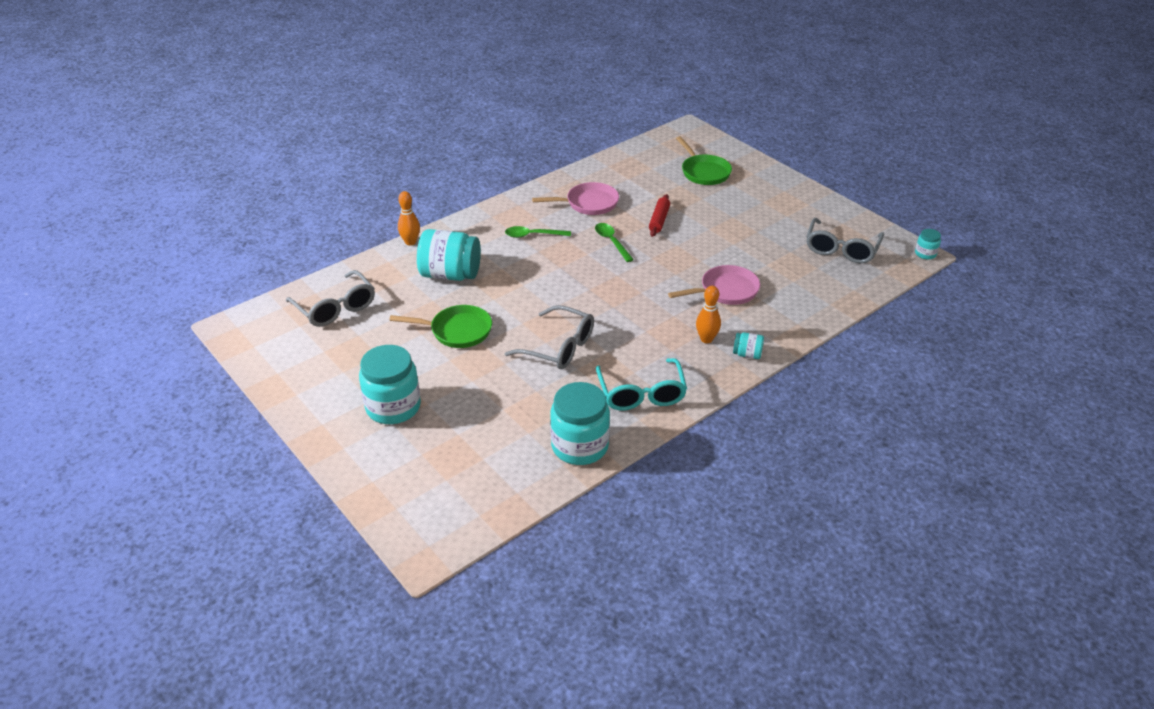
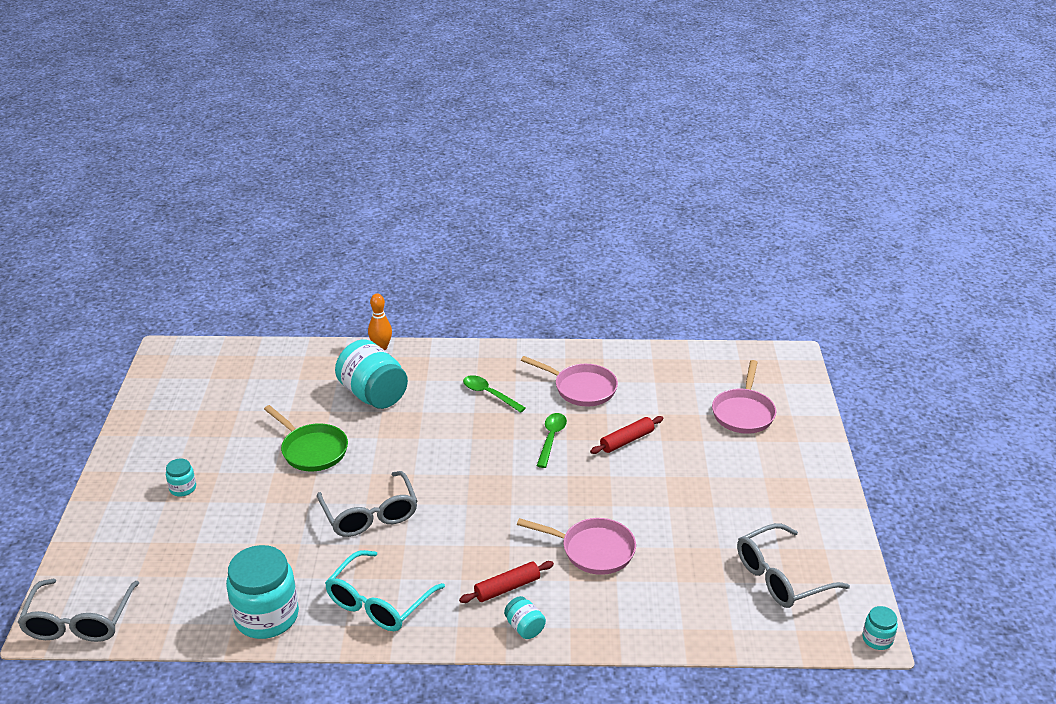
camera: 40 degrees right, 5 degrees down
(335, 307) = (253, 376): grey glasses -> grey glasses (79, 621)
(393, 407) = (183, 488): turquoise jar -> turquoise jar, size x0.46
(704, 172) = (743, 413): green pan -> pink pan
(706, 339) = (507, 588): orange bowling pin -> red rolling pin

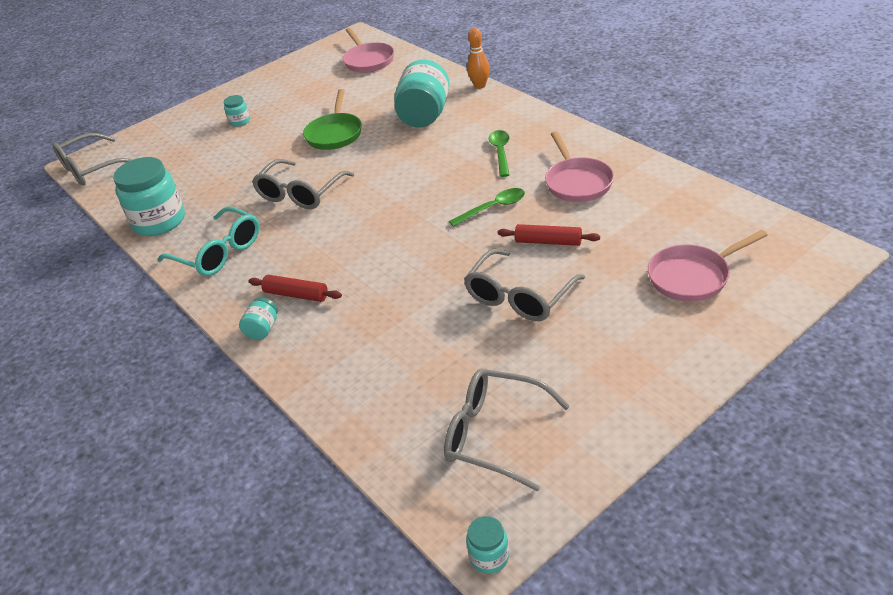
camera: 55 degrees right, 5 degrees up
(379, 602) = (218, 252): turquoise glasses -> turquoise glasses turned 135 degrees counterclockwise
(593, 550) = (389, 308): pink pan -> pink pan (368, 60)
(665, 487) = (520, 296): none -> grey glasses

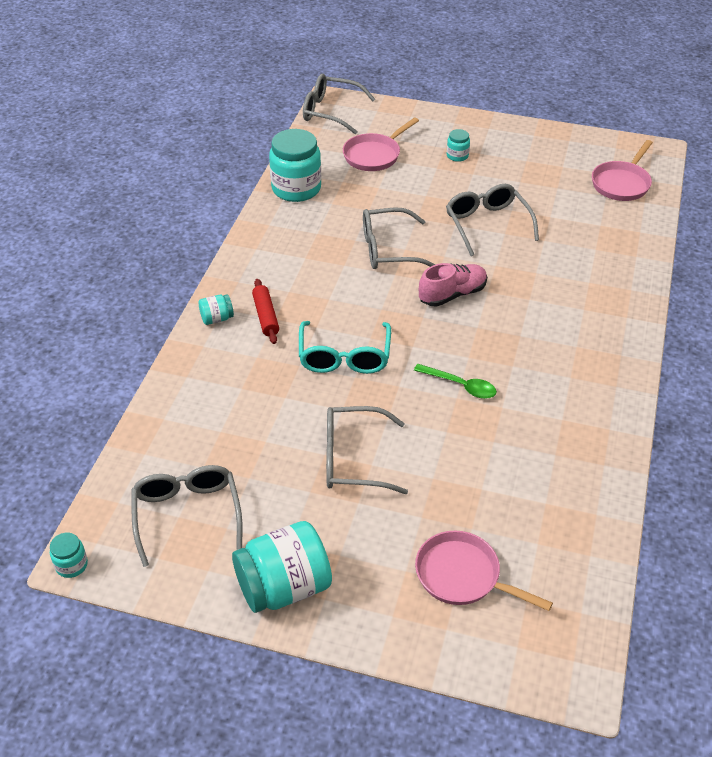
camera: 50 degrees right, 5 degrees up
(218, 252) = (284, 243): turquoise glasses -> turquoise glasses (344, 356)
(335, 134) = (487, 224): green pan -> grey glasses
(390, 178) = (452, 294): none -> pink shoe
(425, 115) = (564, 269): turquoise jar -> turquoise jar (284, 587)
(480, 85) = (648, 284): orange bowling pin -> none
(500, 152) = (549, 351): green spoon -> none
(548, 242) = (440, 447): red rolling pin -> none
(577, 182) = (544, 430): pink pan -> pink pan (374, 155)

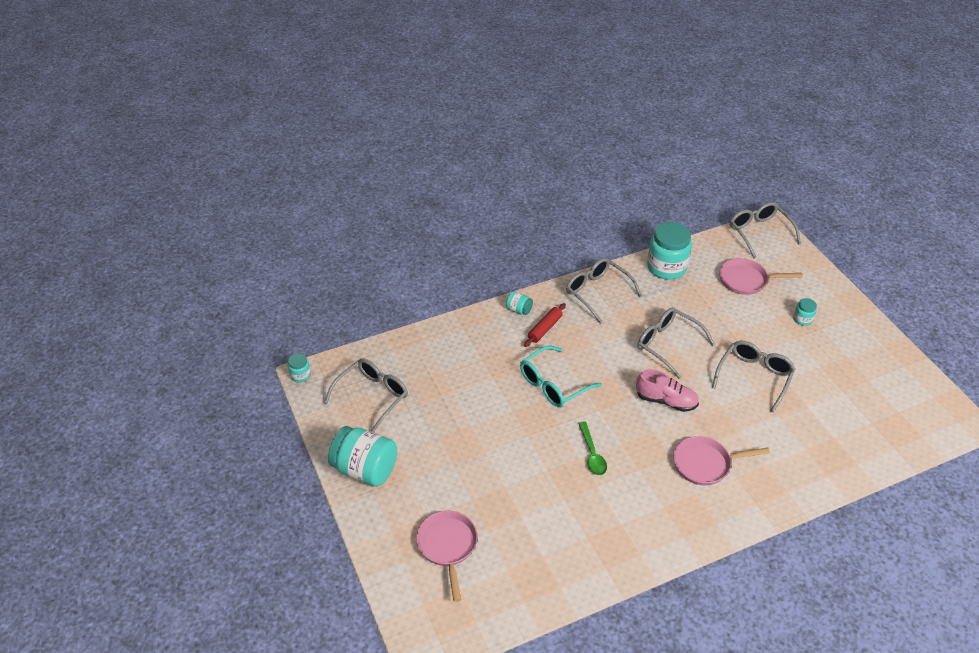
camera: 50 degrees right, 0 degrees up
(354, 459) = (481, 441): grey glasses -> grey glasses (597, 292)
(621, 183) = (897, 423): pink pan -> pink pan (705, 464)

